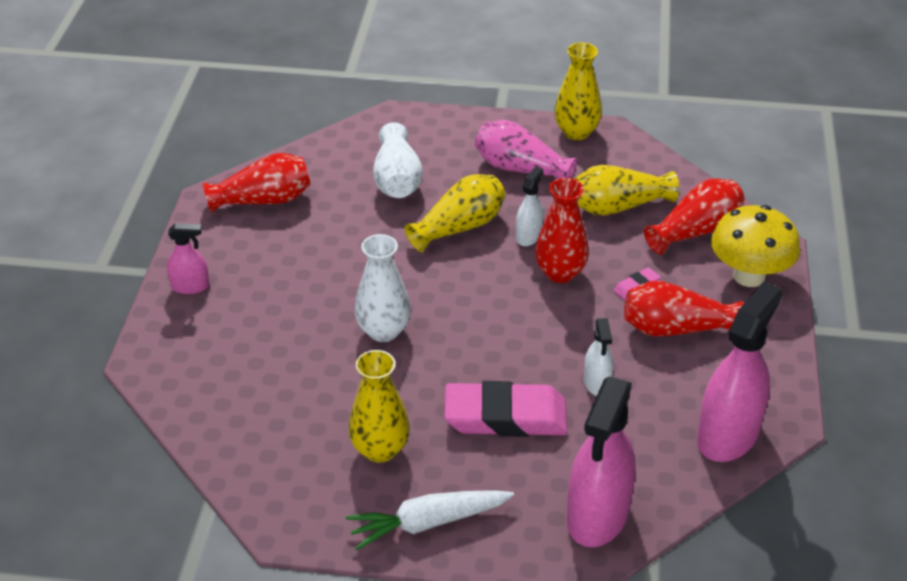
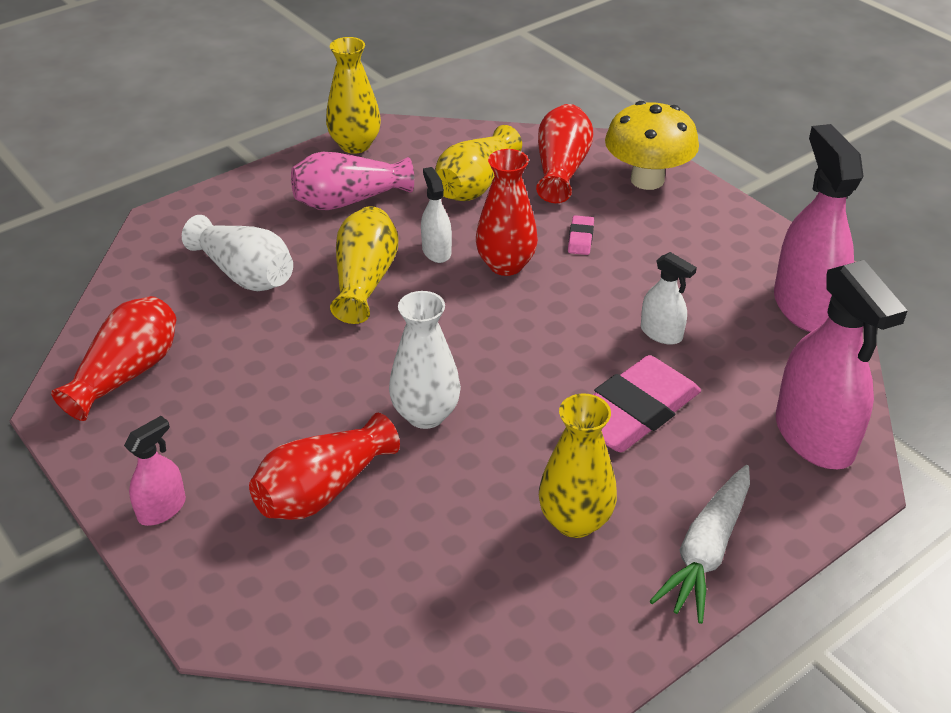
camera: 45 degrees left, 0 degrees up
(675, 328) = (654, 252): red vase -> red vase (323, 490)

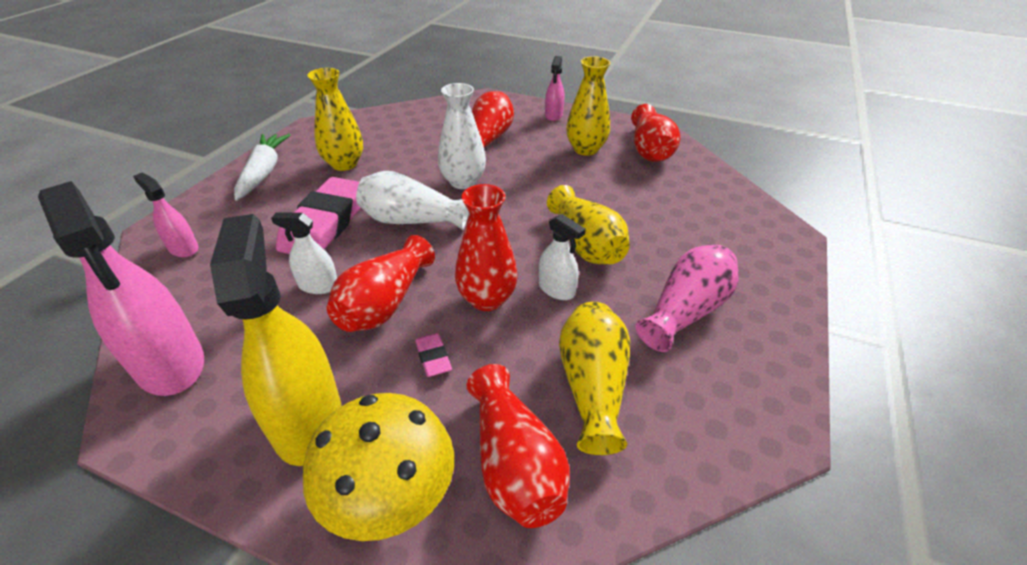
camera: 150 degrees right, 0 degrees up
(244, 274) = (672, 219): white vase -> white vase (411, 220)
(355, 145) = (773, 388): yellow vase -> yellow vase (585, 149)
(601, 293) = (384, 303): none -> red vase
(692, 232) = (307, 421): none -> yellow spray bottle
(814, 437) = (183, 248): pink spray bottle -> pink spray bottle, size x0.50

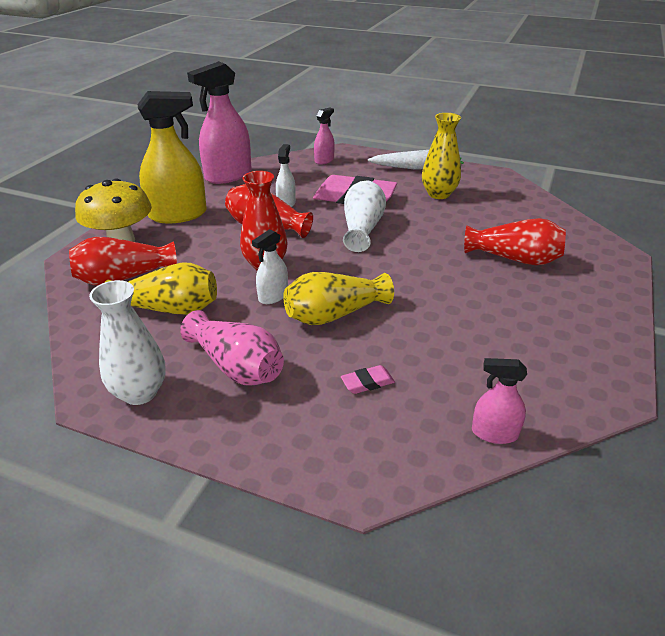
camera: 90 degrees right, 5 degrees down
(433, 357) = (213, 247): pink eraser -> pink eraser (367, 382)
(463, 182) = (426, 248): white vase -> white vase (140, 392)
(553, 115) = (602, 302): pink spray bottle -> pink spray bottle (494, 433)
(585, 149) = (522, 324): yellow vase -> none
(649, 150) = (546, 379): red vase -> none

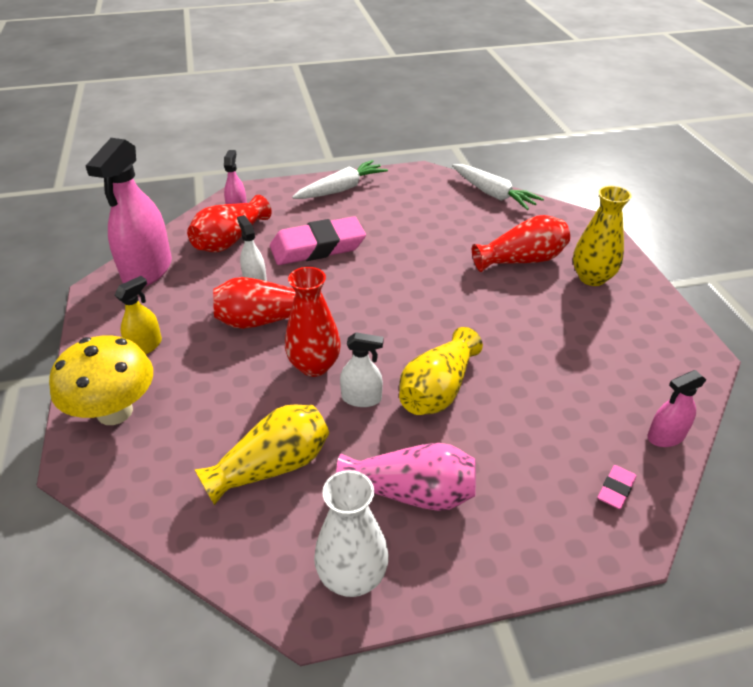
camera: 35 degrees left, 5 degrees up
(124, 277) = (174, 456): red vase -> red vase (230, 240)
(178, 215) = (145, 346): yellow spray bottle -> yellow spray bottle, size x0.50
(273, 296) = (361, 398): white spray bottle -> white spray bottle turned 90 degrees counterclockwise
(362, 228) = (363, 282): white vase -> none
(367, 382) = (536, 444): pink eraser -> pink eraser (616, 489)
(439, 194) = (393, 213): yellow vase -> yellow vase (592, 278)
(545, 206) = (493, 194): none -> white carrot

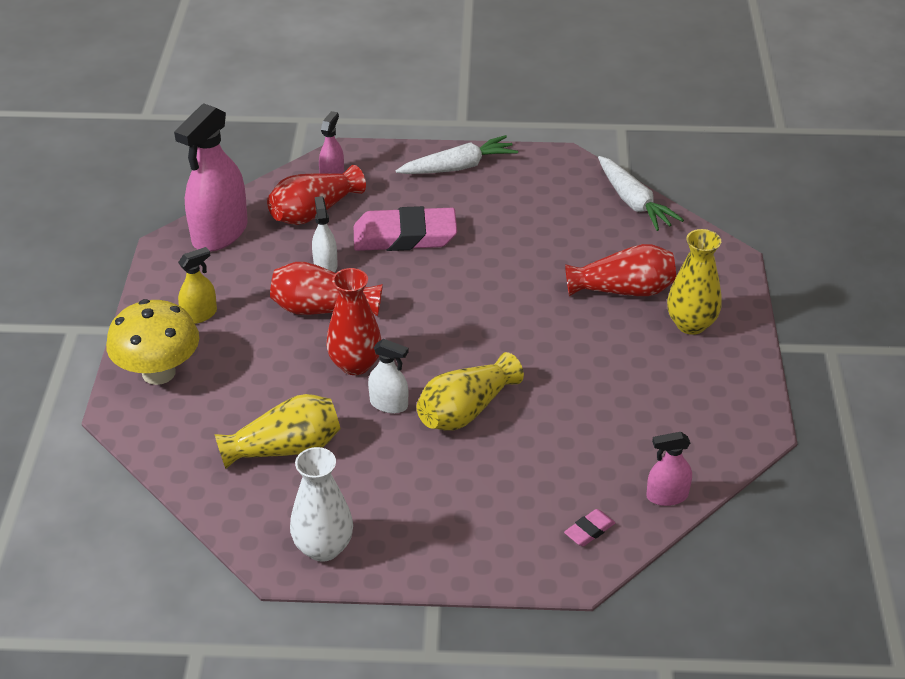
camera: 15 degrees right, 0 degrees up
(411, 493) = (401, 495): pink vase -> none

